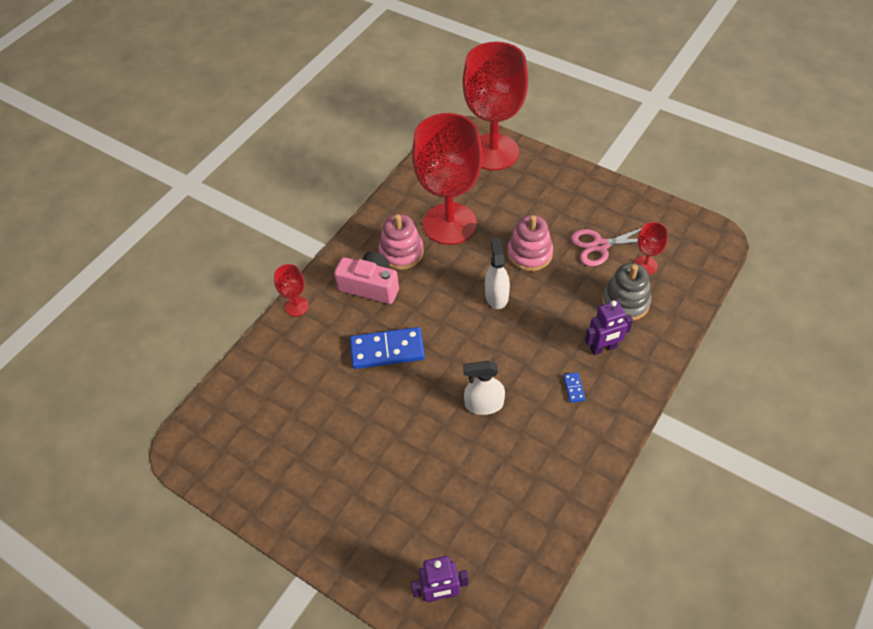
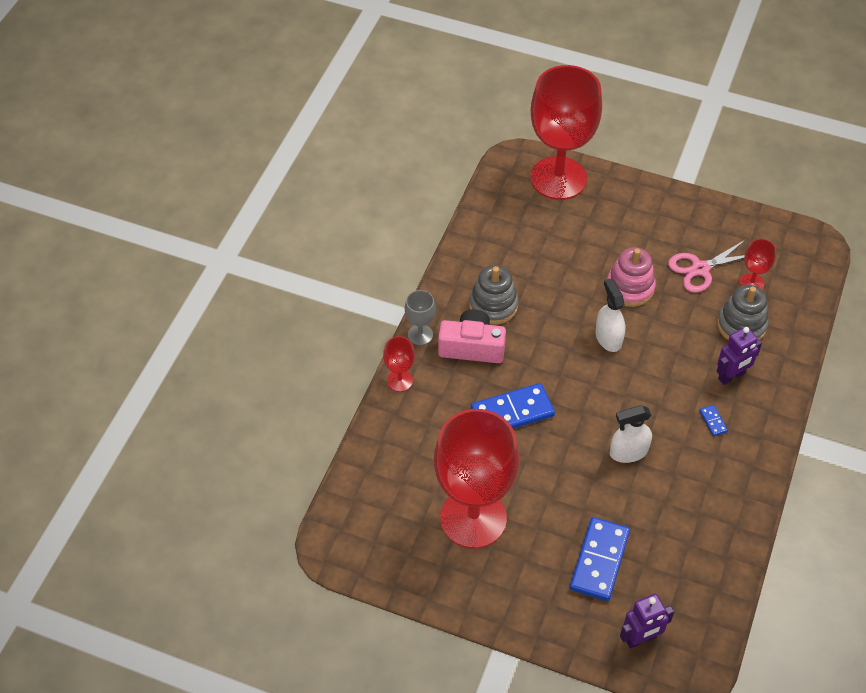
camera: 15 degrees left, 0 degrees up
(328, 269) = (420, 334): none -> grey goblet
(401, 252) = (493, 305): pink stacking toy -> grey stacking toy
(424, 506) = (599, 560): none -> blue domino
(449, 224) = (535, 266): red goblet -> red goblet (473, 518)

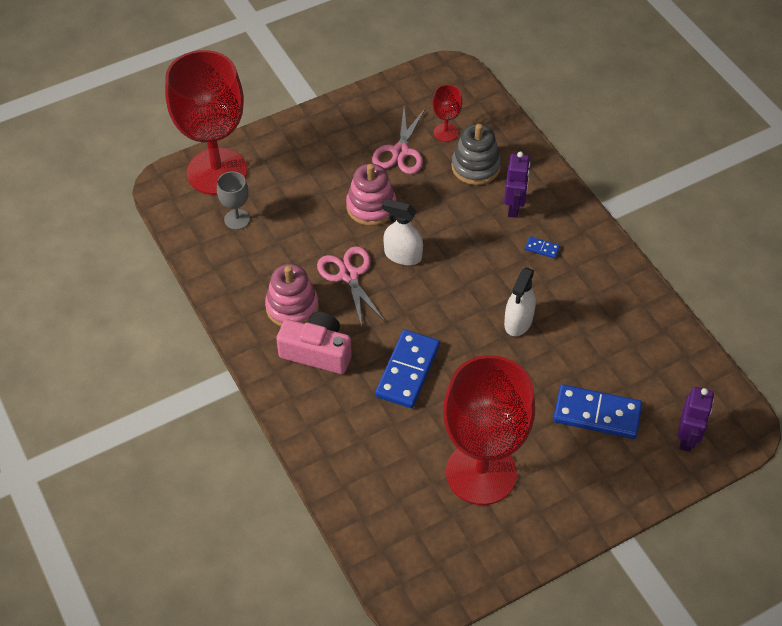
camera: 50 degrees left, 0 degrees up
(400, 380) = (297, 428): red goblet -> none
(420, 334) = (266, 379): grey goblet -> grey goblet (237, 219)
(472, 347) = (317, 352): pink camera -> pink camera turned 60 degrees clockwise
(493, 305) = (292, 307): grey stacking toy -> pink stacking toy
(555, 318) = (349, 275): none -> pink scissors
(599, 560) = (597, 414): blue domino -> blue domino turned 45 degrees counterclockwise

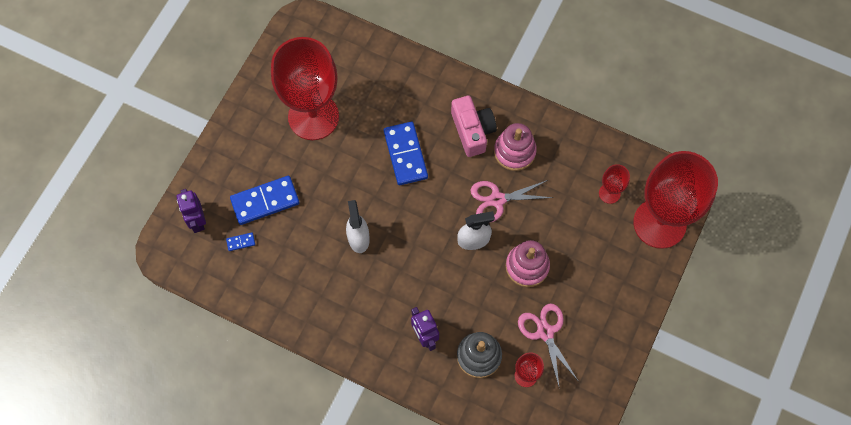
camera: 145 degrees right, 15 degrees up
(237, 219) = (609, 193): grey goblet -> red goblet
(317, 352) = (472, 131): pink camera -> pink camera turned 90 degrees counterclockwise
(349, 275) = (497, 199): pink scissors -> pink scissors turned 135 degrees clockwise
(542, 248) = (380, 311): blue domino -> blue domino (241, 242)

